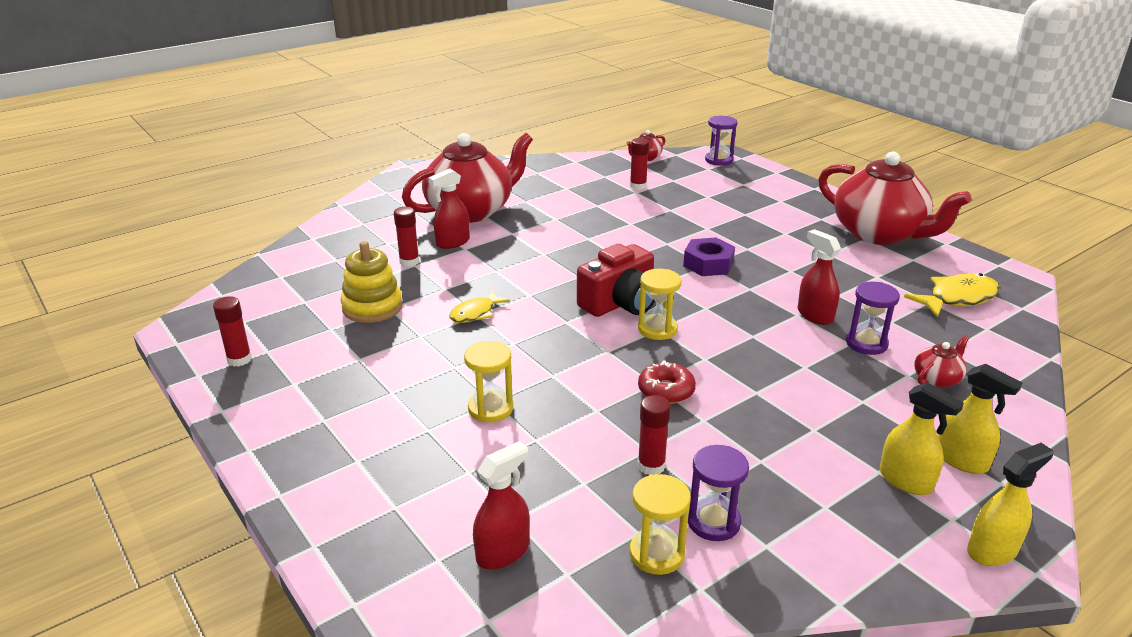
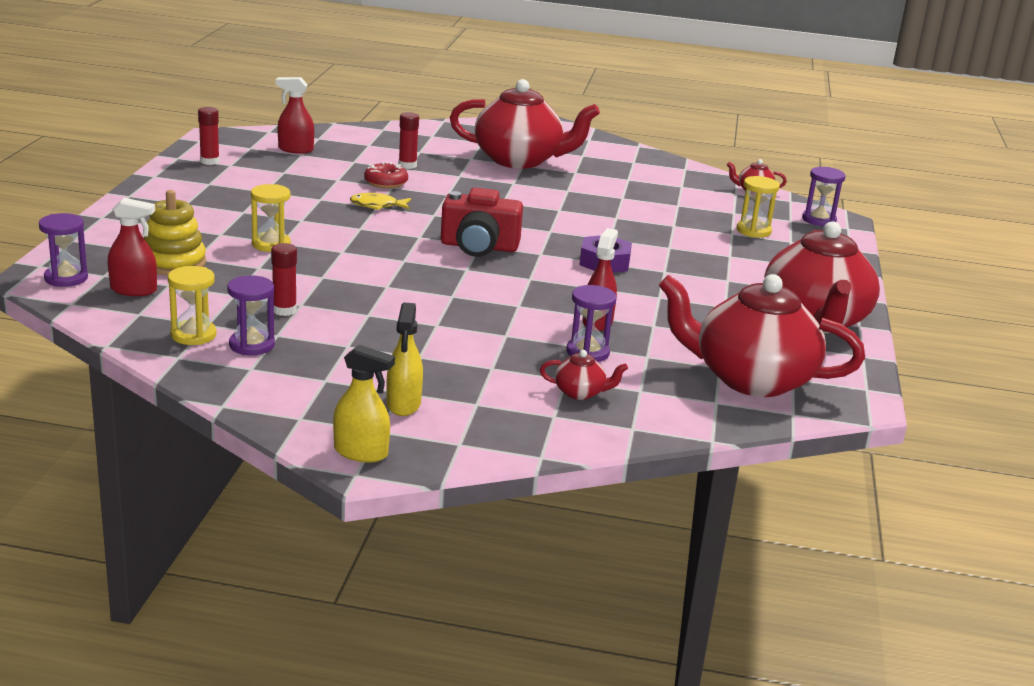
camera: 45 degrees right, 5 degrees down
(372, 307) = (329, 174): yellow stacking toy -> yellow stacking toy (174, 263)
(415, 595) = (66, 278): none -> purple hourglass
(452, 242) = (460, 169): red spray bottle -> red spray bottle (295, 149)
(638, 186) = (690, 202): red glue stick -> none
(657, 329) = (464, 269): yellow hourglass -> yellow hourglass (753, 231)
(666, 390) = (384, 292): red donut -> red donut (386, 182)
(957, 298) = (750, 379): yellow fish -> red teapot
(961, 460) = (467, 422): yellow spray bottle -> none

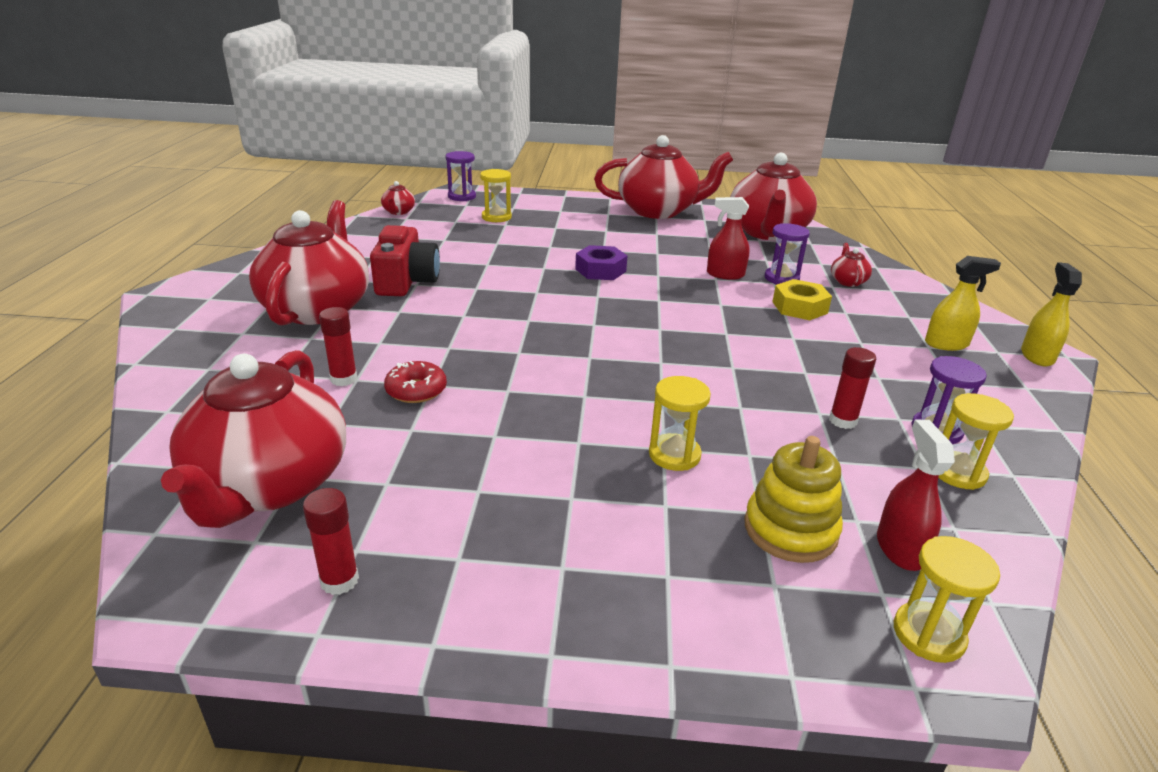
camera: 95 degrees left, 5 degrees up
(66, 278) = (928, 634): purple hourglass -> yellow hourglass
(295, 149) = (269, 486): red spray bottle -> red teapot
(377, 206) = (504, 390): yellow fish -> none
(479, 247) = (599, 324): red camera -> red camera (406, 281)
(506, 344) = (799, 307): none -> yellow nut

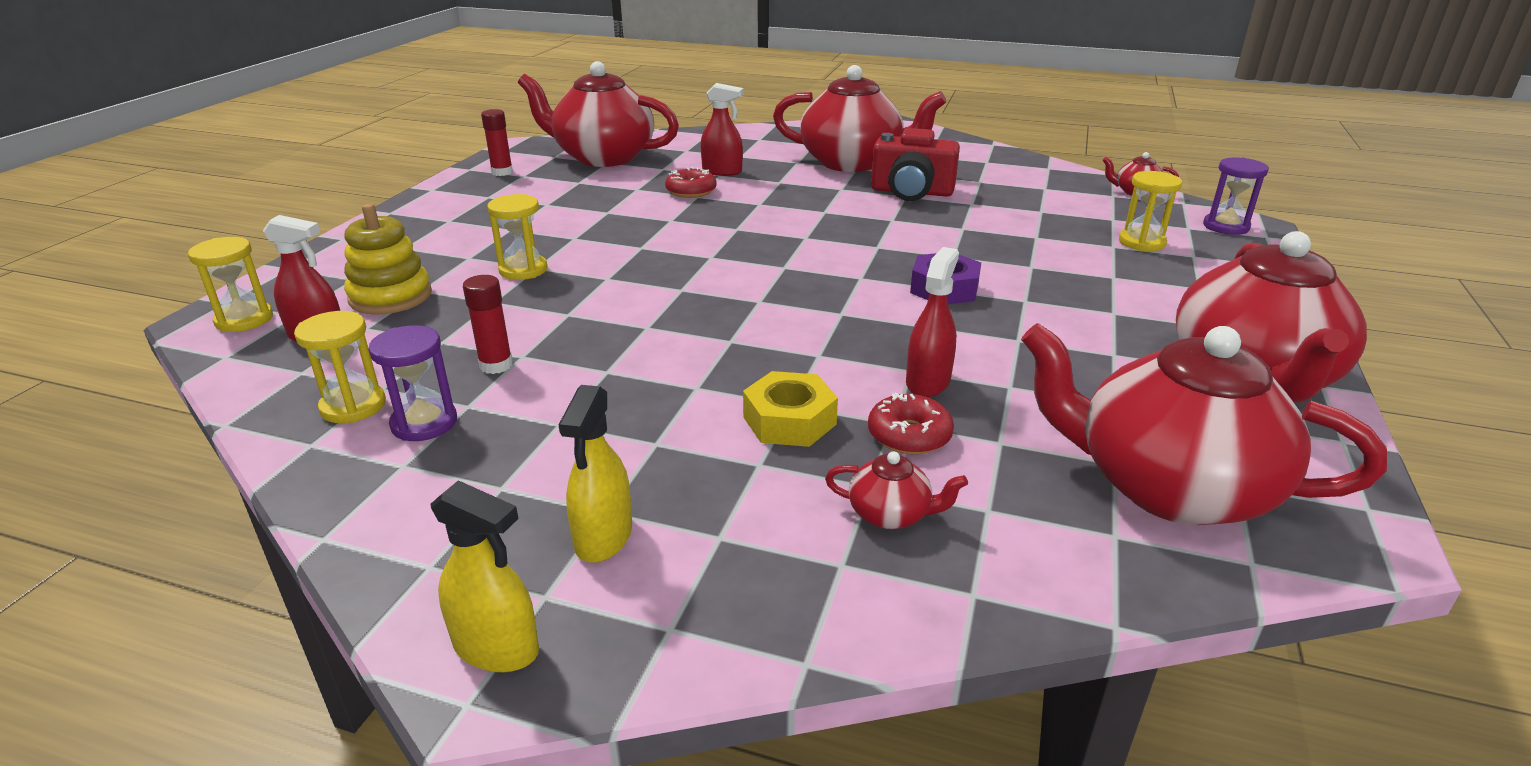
camera: 105 degrees right, 0 degrees up
(344, 379) = (722, 171): red glue stick -> red spray bottle
(781, 278) = (909, 435): purple hourglass -> red donut

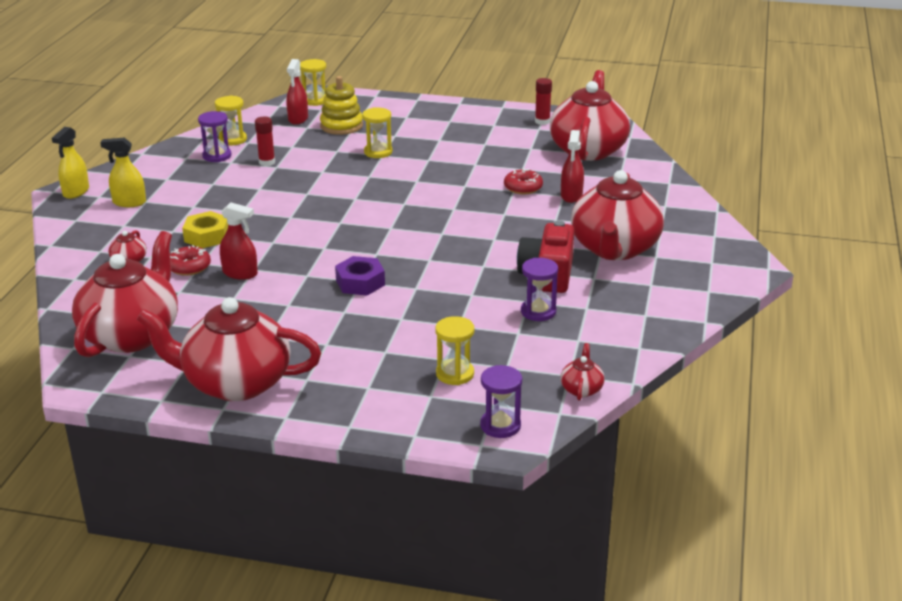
camera: 85 degrees right, 0 degrees up
(993, 200) = (538, 312): none -> purple hourglass

